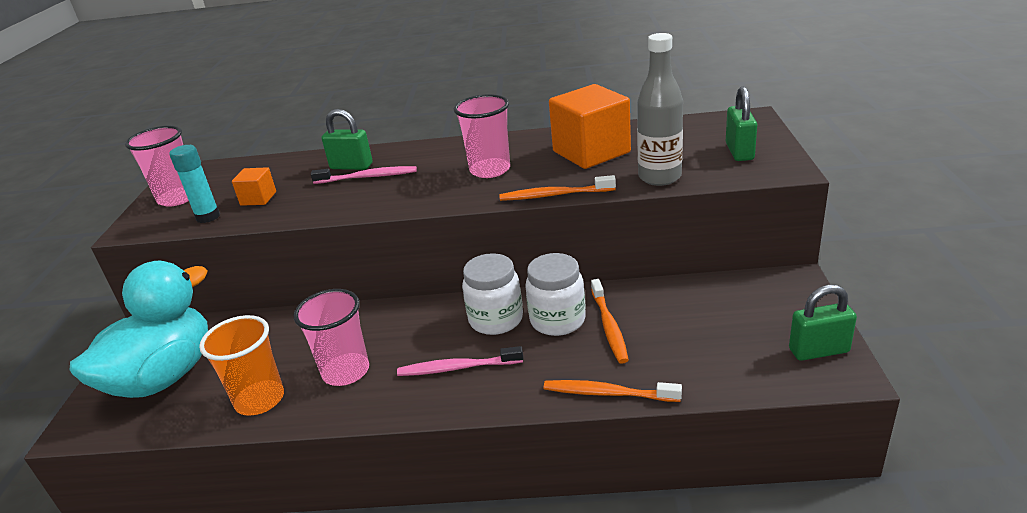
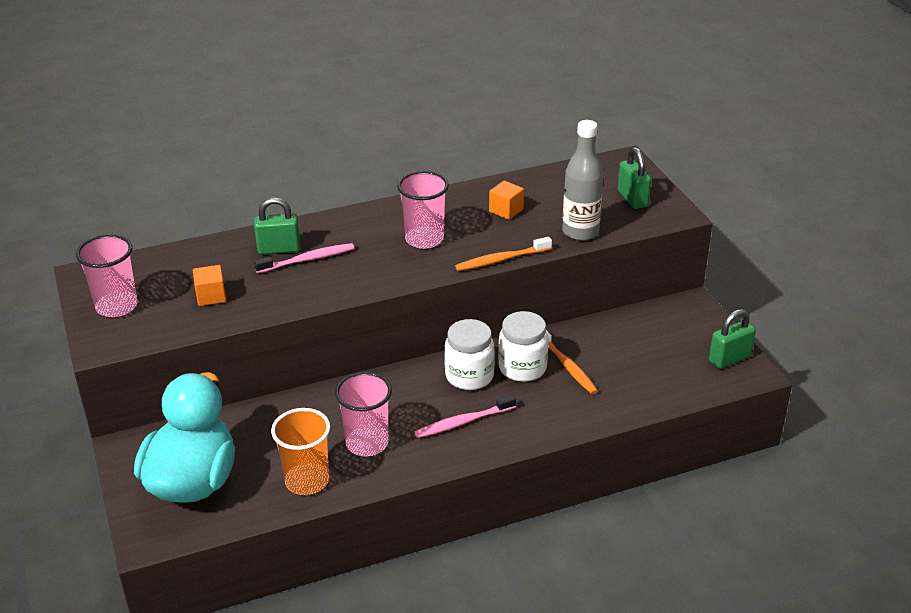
camera: 25 degrees left, 5 degrees up
(208, 217) = (175, 323): turquoise glue stick -> none
(591, 152) = (506, 210): orange cube -> orange cube, size x0.48
(607, 393) = (594, 419): orange toothbrush -> none

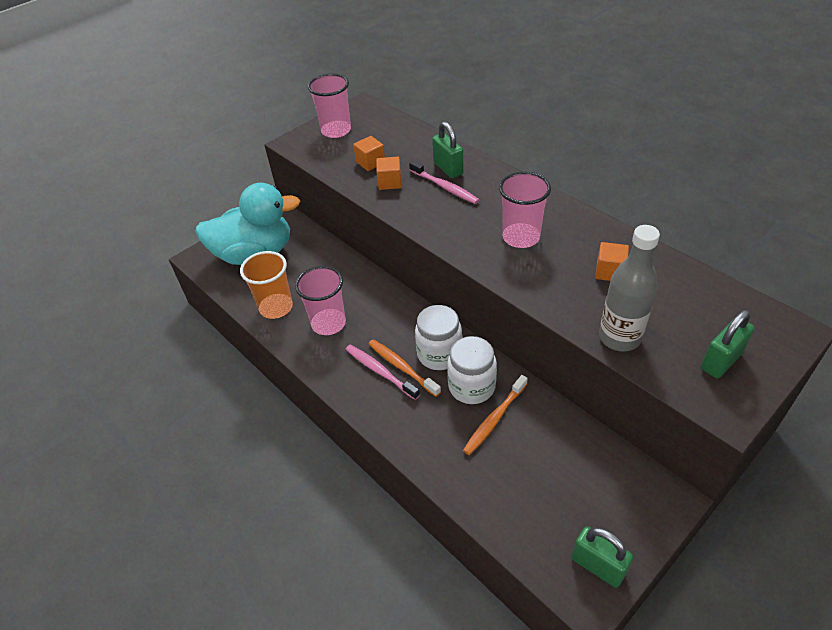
camera: 70 degrees right, 10 degrees up
(262, 292) = (390, 182): none -> orange cube
(501, 259) = (527, 296): orange toothbrush -> orange toothbrush (402, 367)

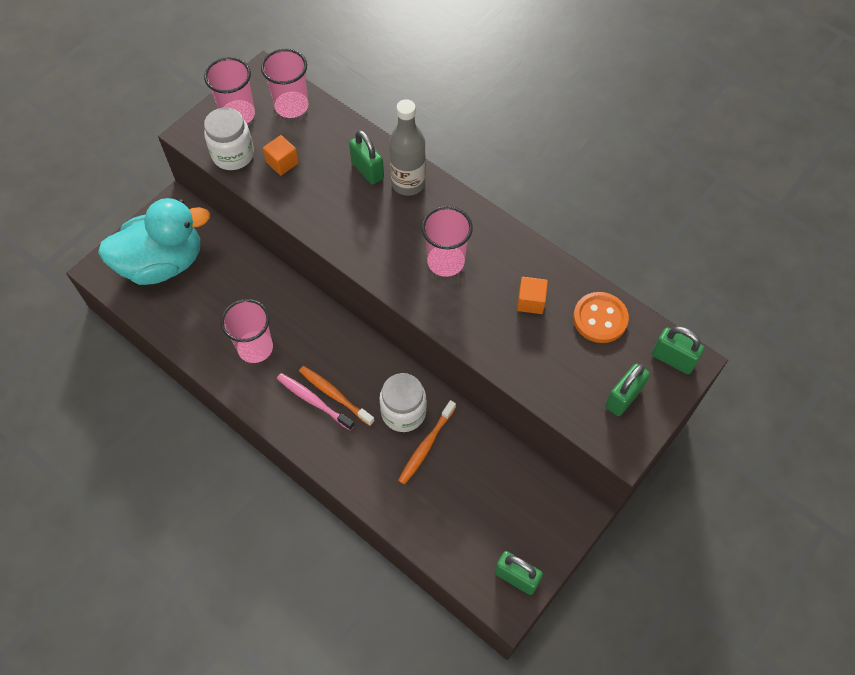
camera: 10 degrees left, 15 degrees up
(276, 307) = (197, 331): orange cup -> none
(383, 125) = (291, 106): none -> pink cup
(390, 182) = (306, 191): orange cube -> none
(439, 354) = (370, 378): white jar -> white jar (233, 155)
(445, 187) = (365, 197): pink toothbrush -> none
(619, 337) = (536, 377): grey bottle -> grey bottle (408, 183)
(686, 288) = (600, 318): none -> orange button
(773, 327) = (673, 359): none -> green padlock

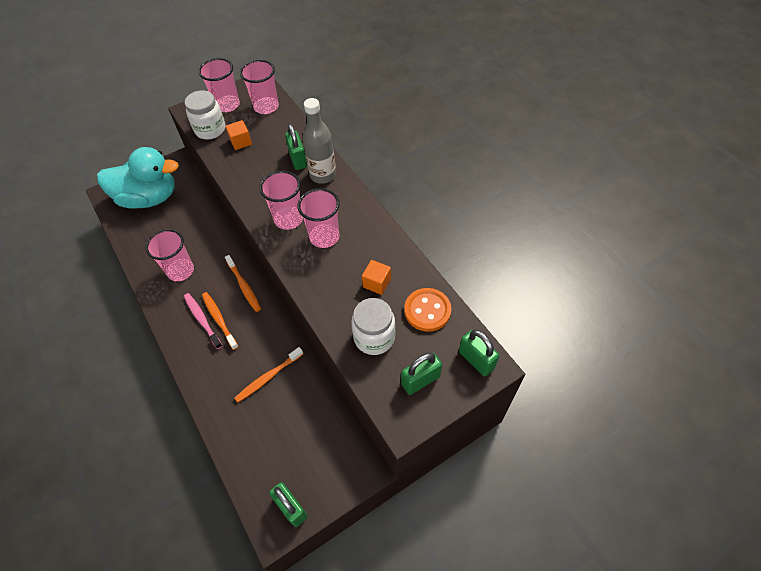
camera: 20 degrees right, 5 degrees down
(346, 346) = (244, 286): none -> orange toothbrush
(392, 250) = (288, 219): none -> pink cup
(403, 412) = (263, 347): white jar -> white jar (374, 337)

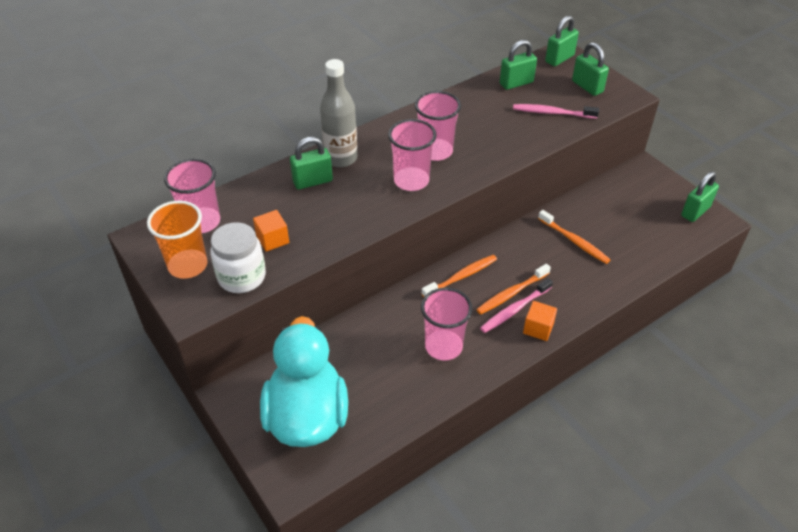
camera: 95 degrees left, 10 degrees down
(227, 105) = (188, 265): pink cup -> orange cup
(374, 337) = (552, 113): white jar -> pink toothbrush
(377, 283) = (490, 113): orange cube -> orange cube (538, 328)
(427, 310) = (516, 83): orange button -> green padlock

